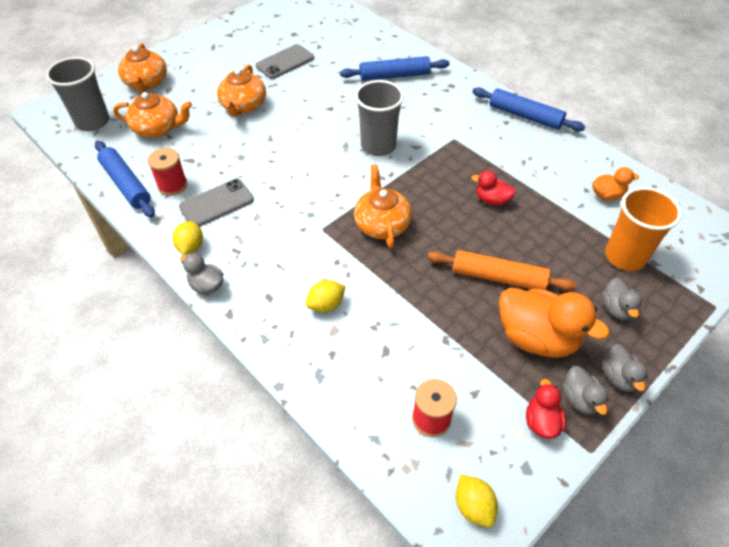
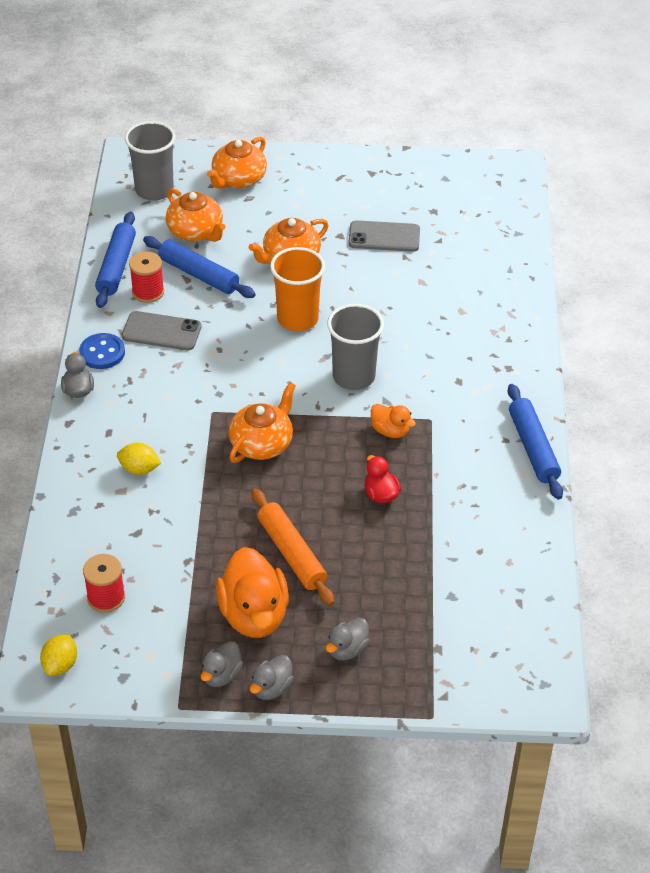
camera: 45 degrees right, 5 degrees down
(191, 247) = (102, 353): yellow lemon -> blue button
(394, 76) = (467, 320): blue rolling pin -> blue rolling pin (198, 274)
(541, 421) = (174, 663): red duck -> none
(607, 195) = (490, 569): orange duck -> orange duck (390, 431)
(625, 256) = (421, 624): orange cup -> orange cup (297, 319)

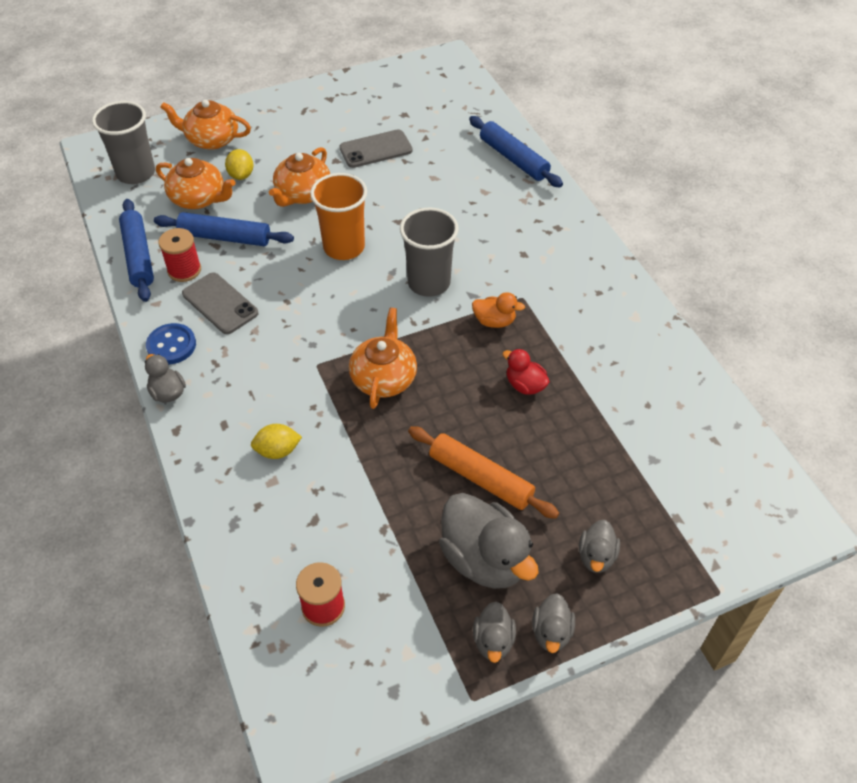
camera: 25 degrees left, 5 degrees up
(60, 665) = (318, 708): yellow lemon -> yellow lemon (241, 175)
(161, 331) = (220, 303): grey phone -> grey phone turned 60 degrees clockwise
(238, 179) = (211, 139): orange teapot -> orange teapot turned 90 degrees clockwise
(254, 615) = (484, 559): orange duck -> grey duck
(533, 448) = (626, 291): blue rolling pin -> blue rolling pin (513, 159)

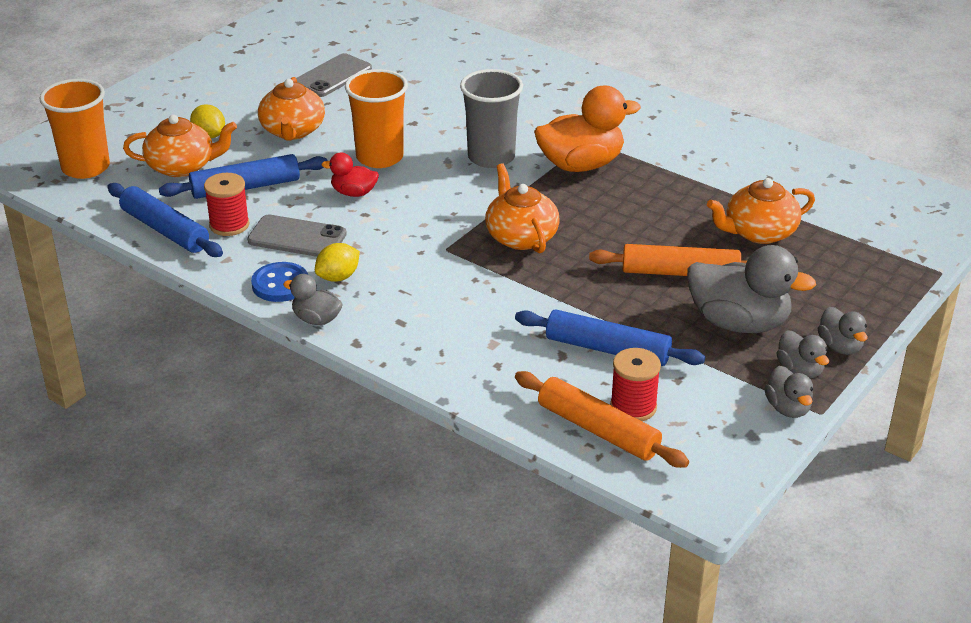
camera: 30 degrees left, 15 degrees down
(136, 173) = (86, 167): grey cup -> orange cup
(211, 139) = (143, 117): orange teapot -> orange teapot (759, 232)
(276, 616) = (598, 430): none -> orange rolling pin
(278, 451) = (475, 321): yellow lemon -> yellow lemon (338, 277)
(494, 321) = (581, 165): orange duck -> orange duck, size x1.94
(513, 159) = (477, 46): blue rolling pin -> blue rolling pin (607, 349)
(525, 385) = (653, 199): red duck -> red duck (354, 193)
(596, 556) = (827, 286): grey duck -> grey duck (787, 408)

